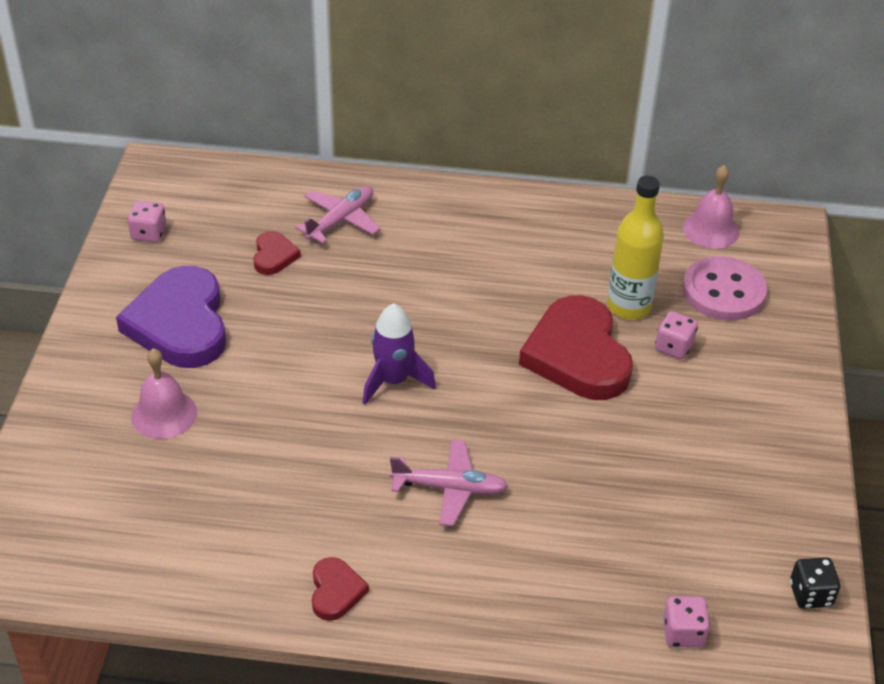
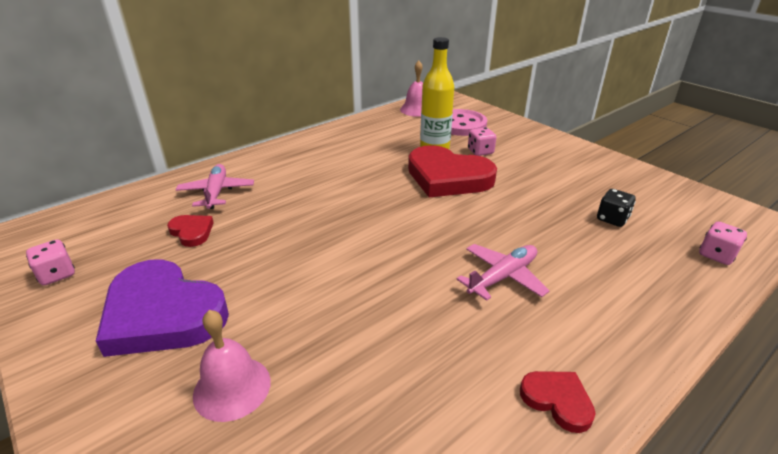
camera: 45 degrees left, 10 degrees down
(393, 381) = (376, 246): purple rocket -> none
(810, 594) = (707, 201): black dice -> black dice (612, 219)

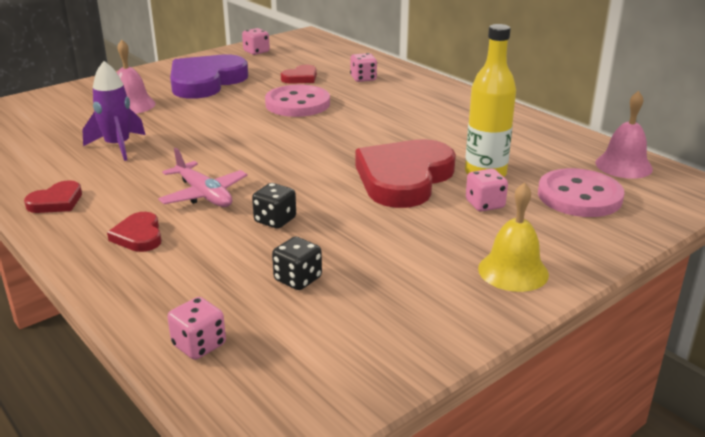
camera: 90 degrees right, 5 degrees down
(217, 192) = (363, 78): pink plane -> pink dice
(276, 231) = (297, 104): none -> pink button
(389, 372) = (118, 146): none -> purple rocket
(535, 233) = (275, 220): none -> black dice
(558, 149) = (513, 271): none -> yellow bell
(597, 310) = (139, 236): none -> red heart

